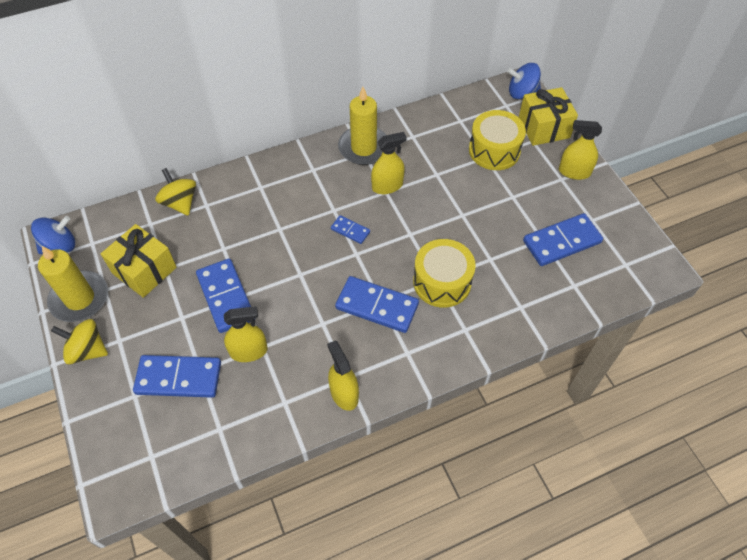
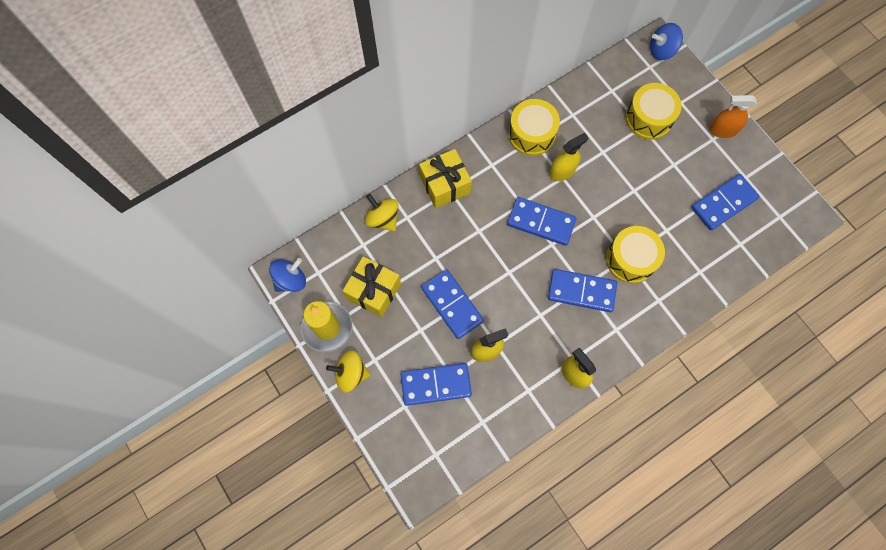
camera: 10 degrees left, 15 degrees up
(350, 230) = (541, 222): blue domino -> blue domino, size x1.95
(364, 148) = (531, 134): yellow candle -> yellow drum
(544, 128) = (688, 86): yellow gift -> yellow gift (445, 185)
(574, 172) = (723, 130): yellow spray bottle -> orange spray bottle

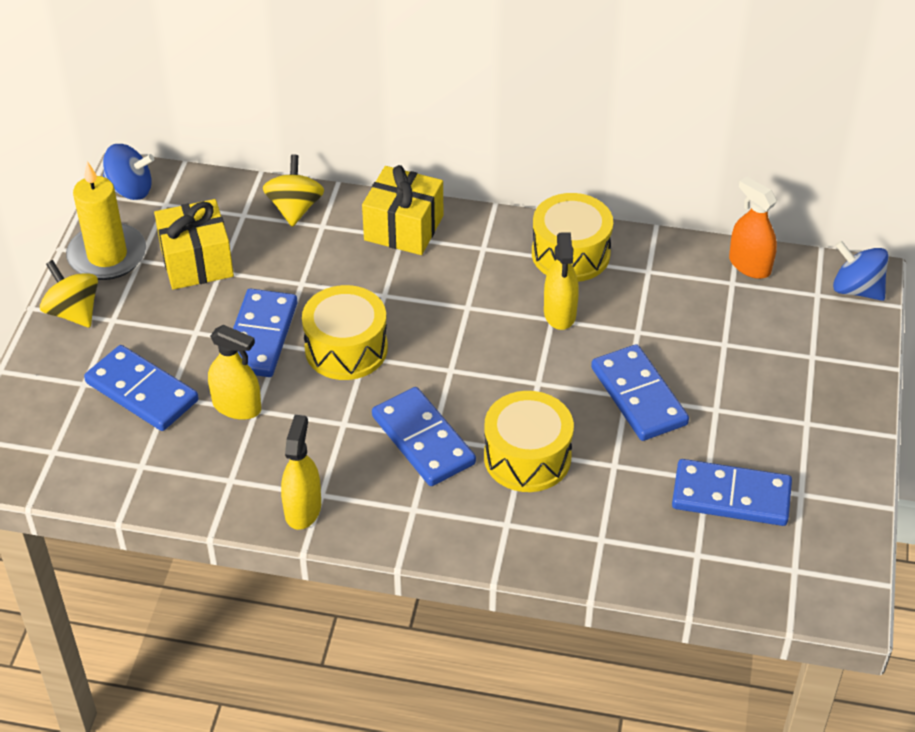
camera: 45 degrees right, 25 degrees down
(541, 222) = (467, 340): blue domino -> blue domino (639, 396)
(562, 171) = (560, 313): yellow spray bottle -> yellow spray bottle turned 75 degrees clockwise
(648, 118) = (745, 341): yellow drum -> yellow drum (346, 348)
(723, 130) = (834, 424): orange spray bottle -> orange spray bottle (749, 265)

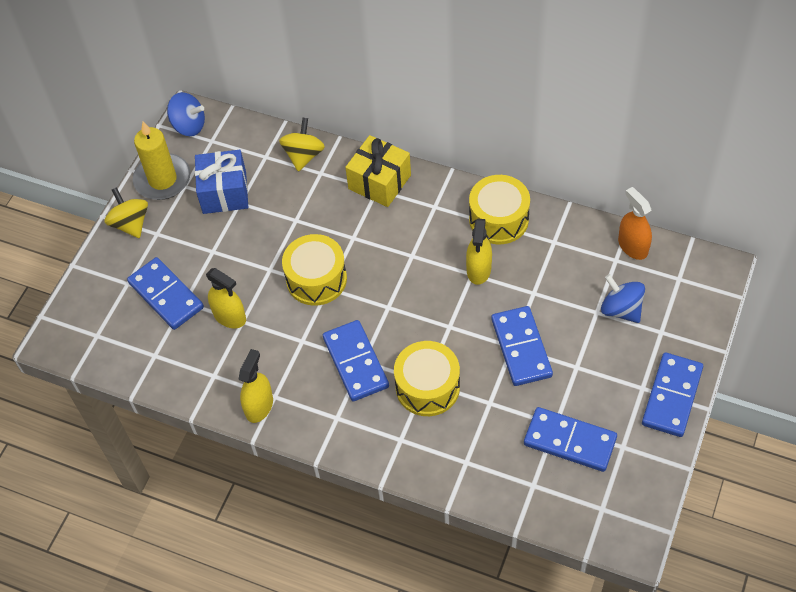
camera: 15 degrees right, 10 degrees up
(197, 262) = (224, 192): yellow gift -> blue gift
(260, 336) = (257, 261): blue domino -> blue domino (672, 396)
(856, 289) = (710, 278): blue spinning top -> blue spinning top (621, 309)

